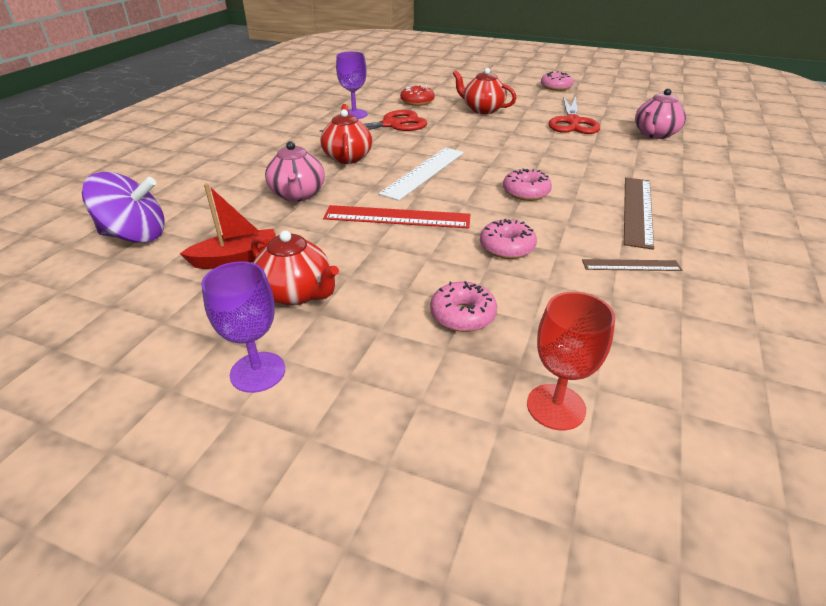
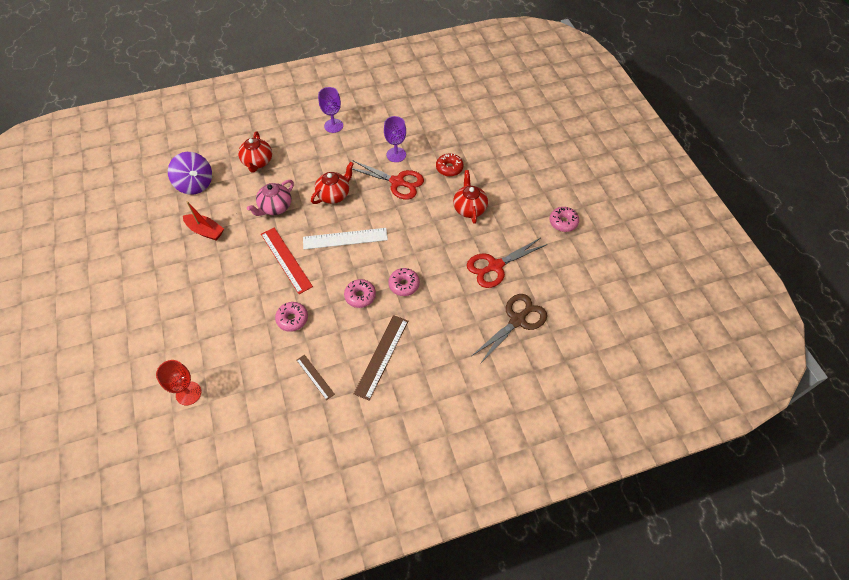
camera: 50 degrees right, 20 degrees up
(258, 372) = (145, 294): purple goblet -> purple goblet (333, 126)
(296, 293) = (197, 269): red teapot -> red teapot (257, 162)
(462, 315) = (224, 333): pink donut -> pink donut (404, 285)
(637, 210) = (381, 356): brown ruler -> brown ruler turned 45 degrees counterclockwise
(654, 134) = (517, 320): pink teapot -> brown scissors

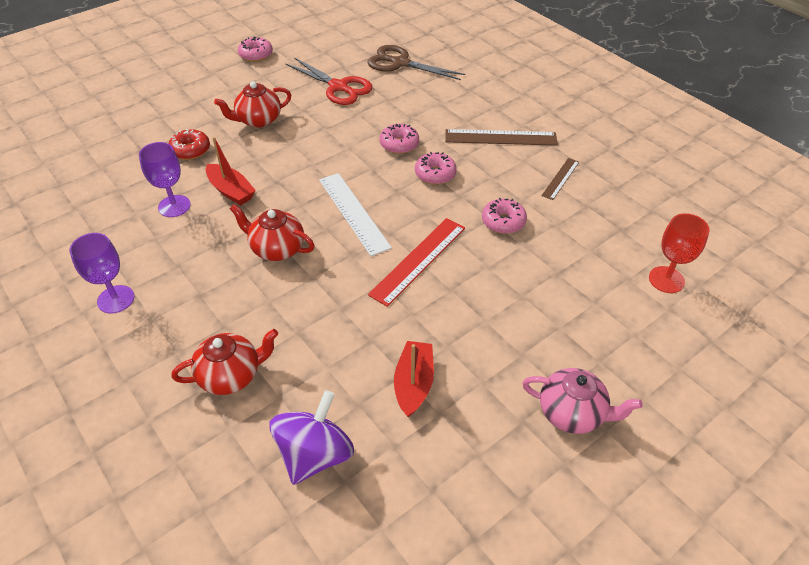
camera: 110 degrees left, 10 degrees down
(275, 207) = (327, 309): pink teapot -> pink teapot (572, 413)
(397, 182) = (231, 191): red scissors -> red boat

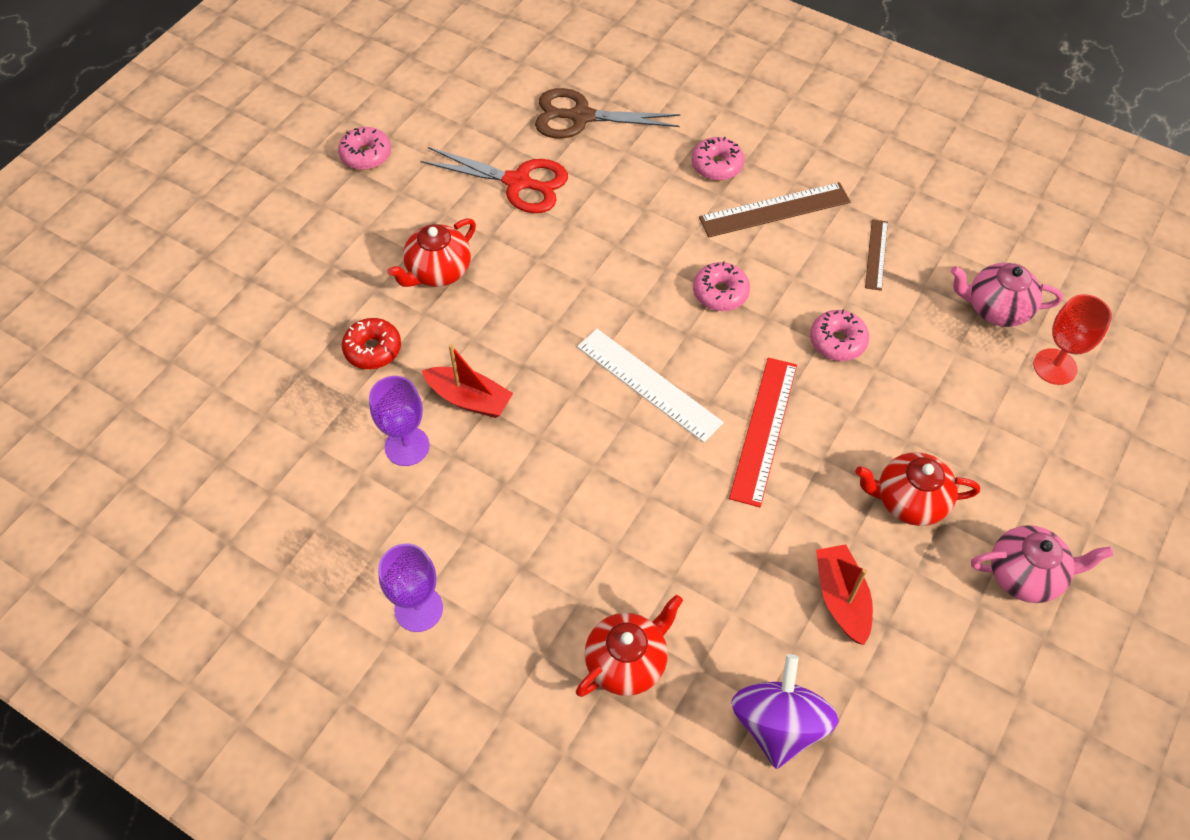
camera: 20 degrees left, 10 degrees up
(277, 248) = (581, 468): red teapot -> red teapot (909, 500)
(399, 144) = (650, 258): pink donut -> pink donut (717, 165)
(636, 232) = (996, 308): none -> pink teapot

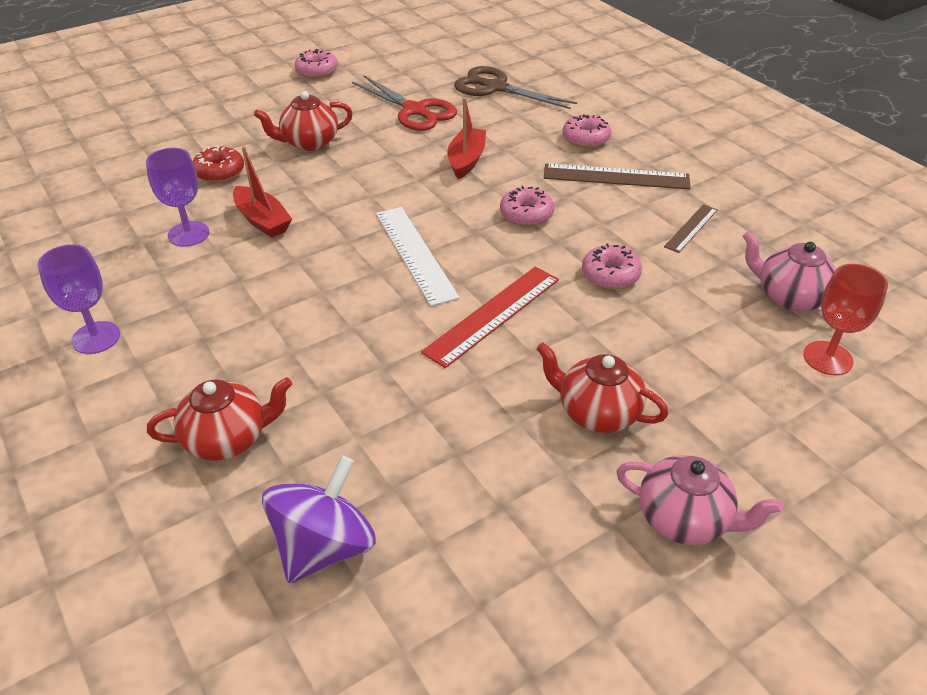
camera: 25 degrees right, 15 degrees down
(841, 598) = (469, 466): red boat -> red boat (466, 160)

